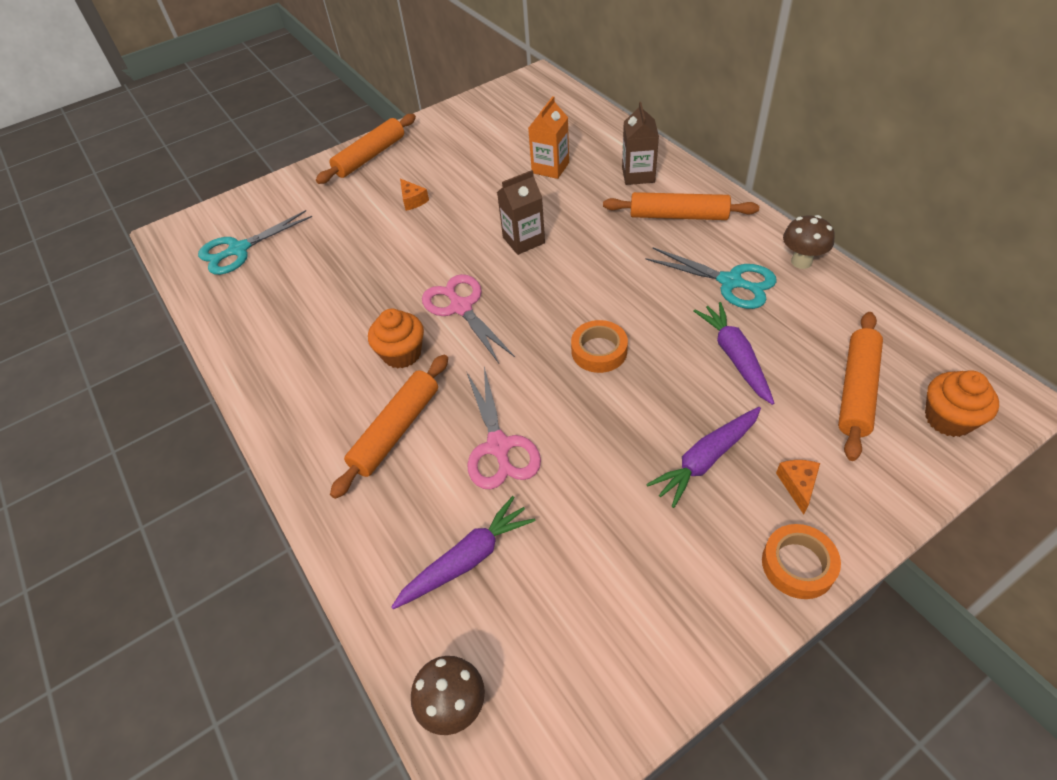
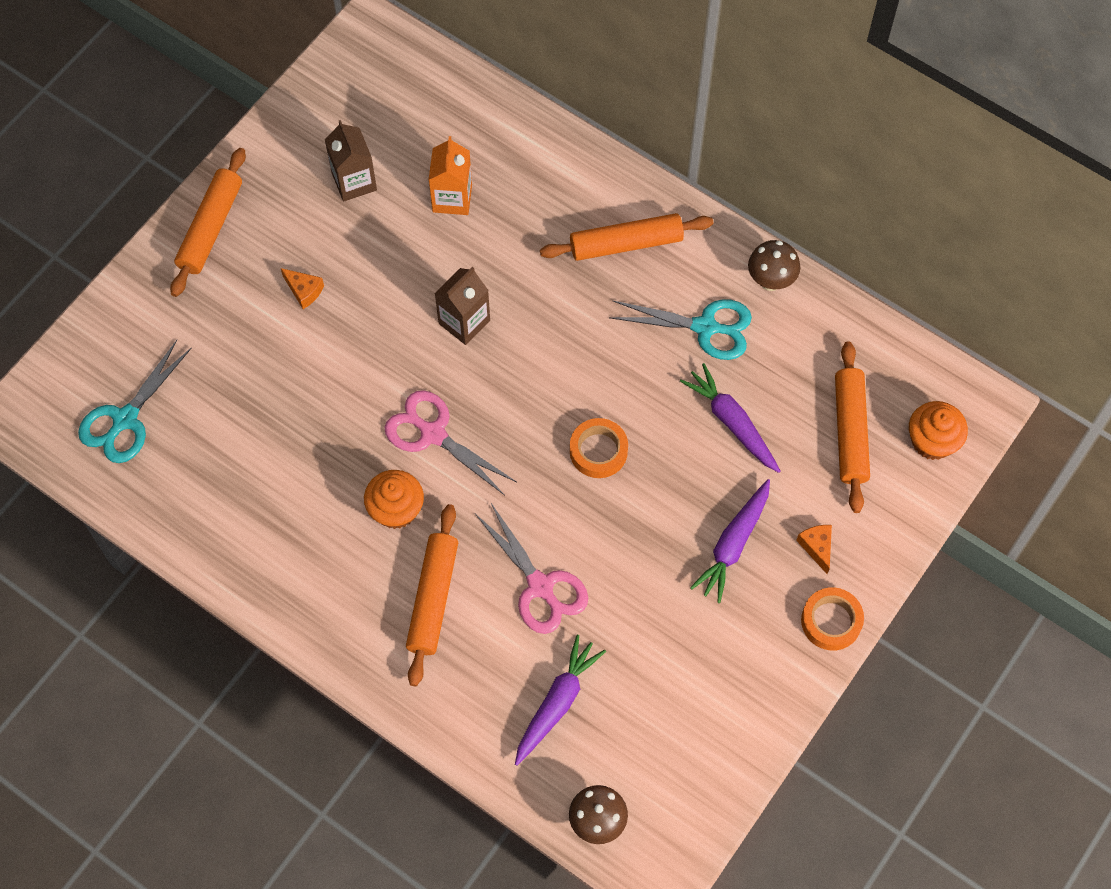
camera: 25 degrees left, 15 degrees up
(638, 175) = (561, 187): brown carton -> brown carton (354, 181)

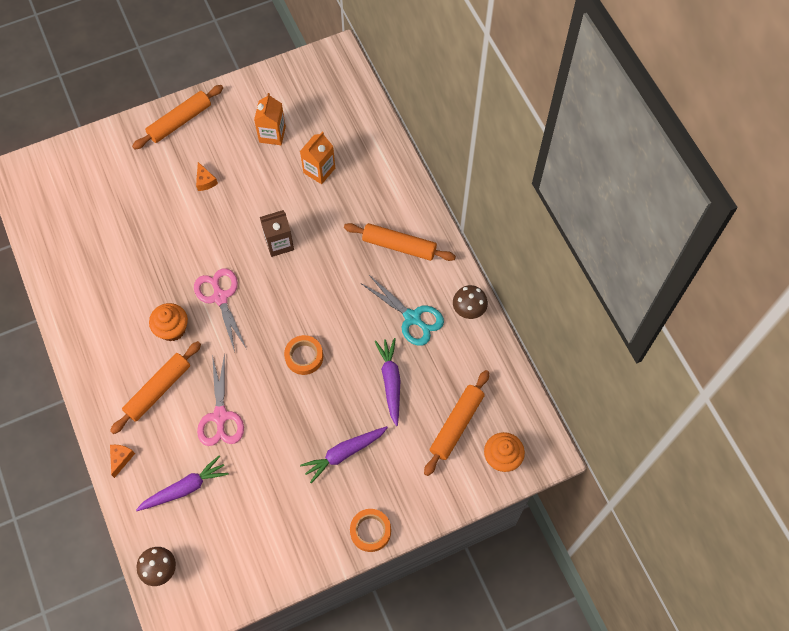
camera: 30 degrees right, 0 degrees up
(125, 419) = (66, 202): turquoise scissors -> none
(354, 181) = (272, 134): brown carton -> orange carton
(817, 547) = (391, 482): orange cheese -> orange cheese (121, 458)

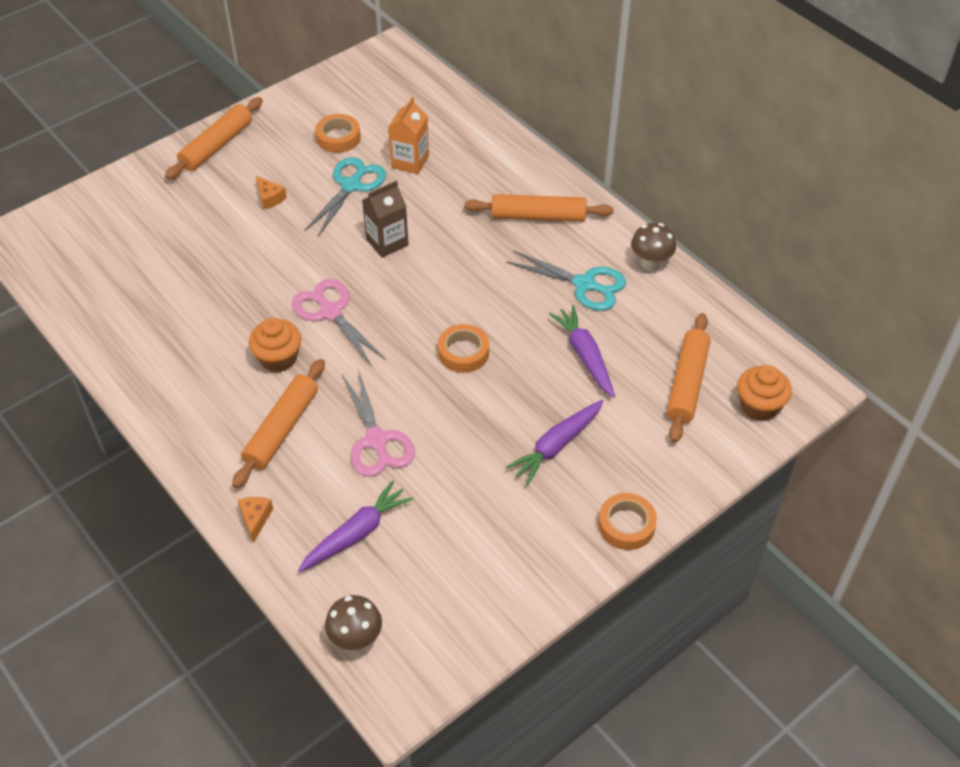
camera: 15 degrees left, 15 degrees down
(268, 183) = (351, 186): none -> turquoise scissors
(272, 134) = (338, 138): orange carton -> orange tape

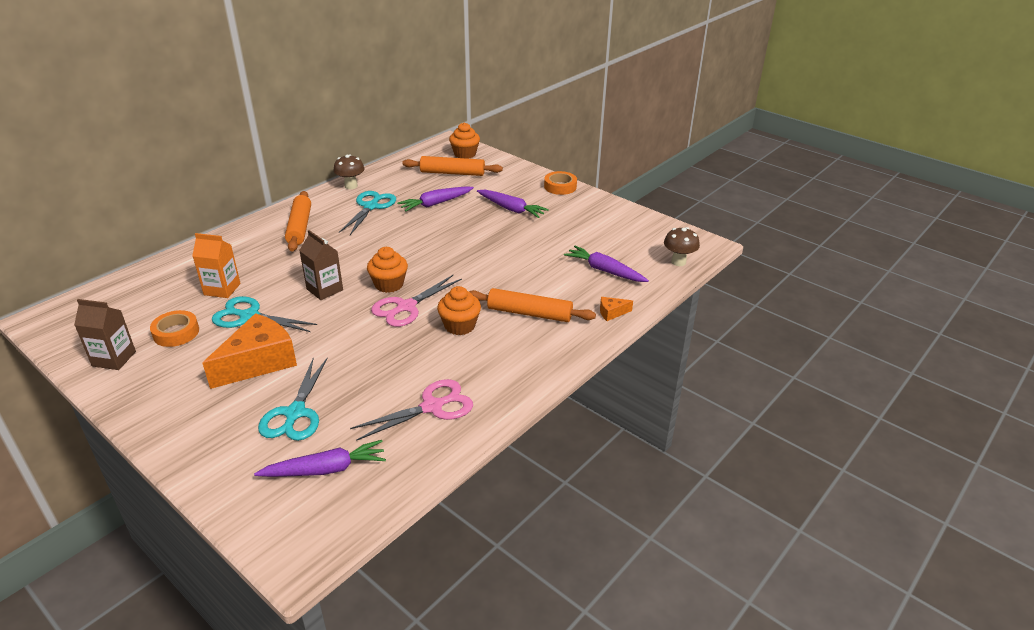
camera: 100 degrees left, 15 degrees down
(100, 249) = (325, 469): none -> purple carrot
(182, 227) = (295, 413): none -> turquoise scissors
(216, 146) = (166, 413): orange rolling pin -> none
(269, 198) = (259, 362): orange cheese -> orange cheese, size x2.35
(309, 104) = (114, 359): none -> brown carton
(376, 440) = (527, 272): pink scissors -> pink scissors (432, 407)
(383, 298) = (389, 284): none -> orange cupcake
(463, 352) = (440, 246): orange tape -> none

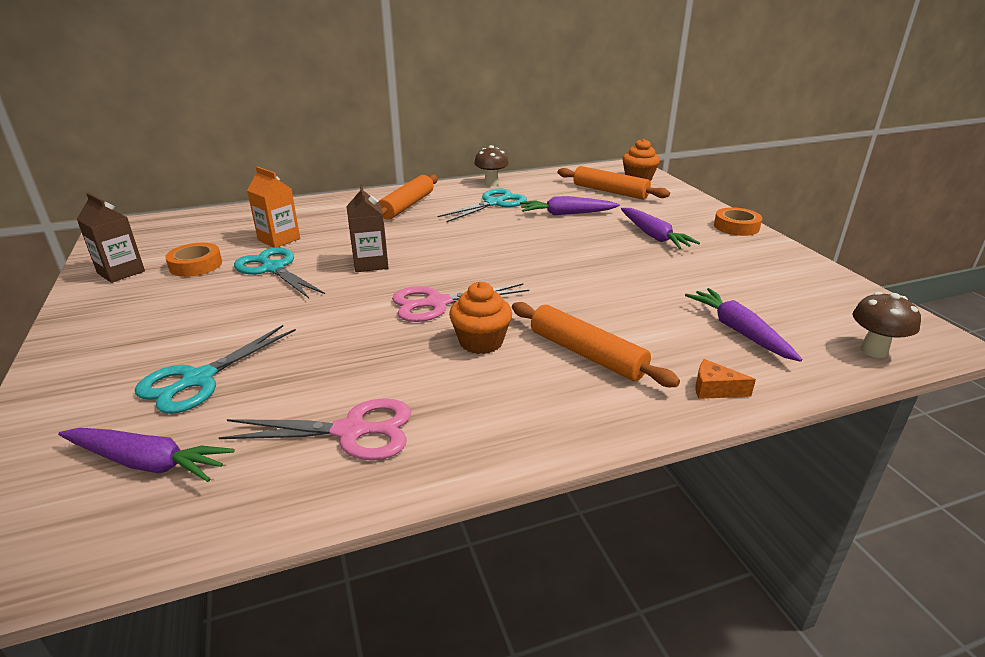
camera: 30 degrees right, 5 degrees down
(259, 362) = (230, 313): orange cheese -> none
(389, 284) = (441, 276): orange cupcake -> none

